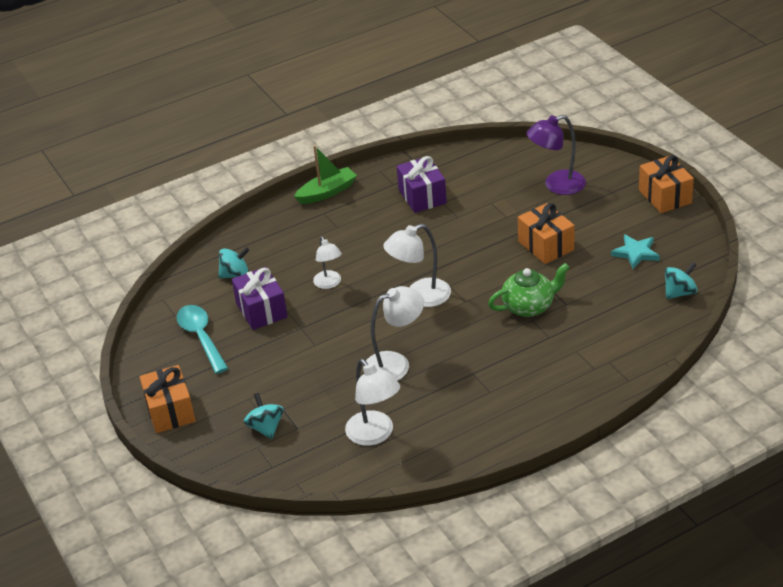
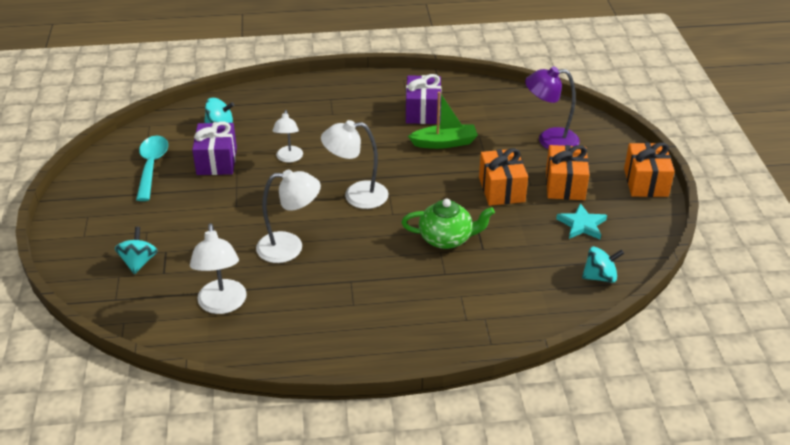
camera: 20 degrees right, 0 degrees up
(170, 411) = (77, 218): orange gift -> orange gift (565, 185)
(327, 192) = (346, 83): green boat -> green boat (444, 143)

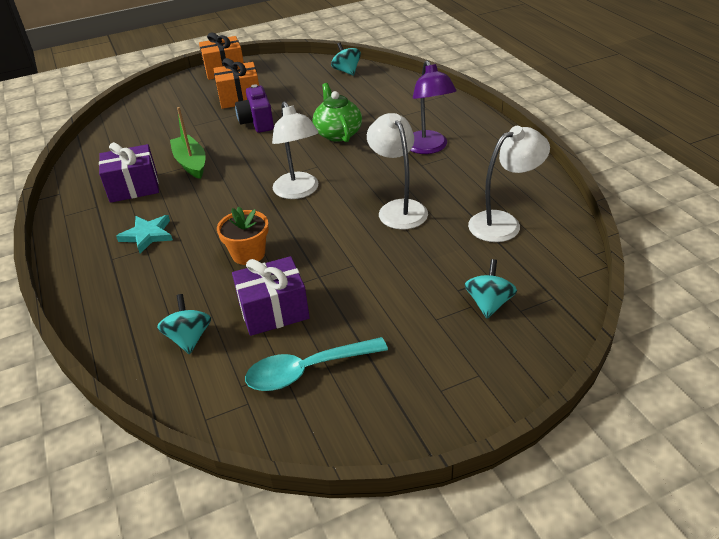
camera: 105 degrees left, 0 degrees up
(138, 262) = (489, 303): turquoise spinning top -> turquoise spinning top turned 120 degrees clockwise
(289, 158) = (248, 254): white lamp -> orange flower pot
(501, 189) = (257, 122): orange gift -> purple camera
(549, 140) = (174, 114): purple lamp -> purple lamp (428, 148)
(582, 225) = (290, 85): turquoise star -> turquoise star (147, 235)

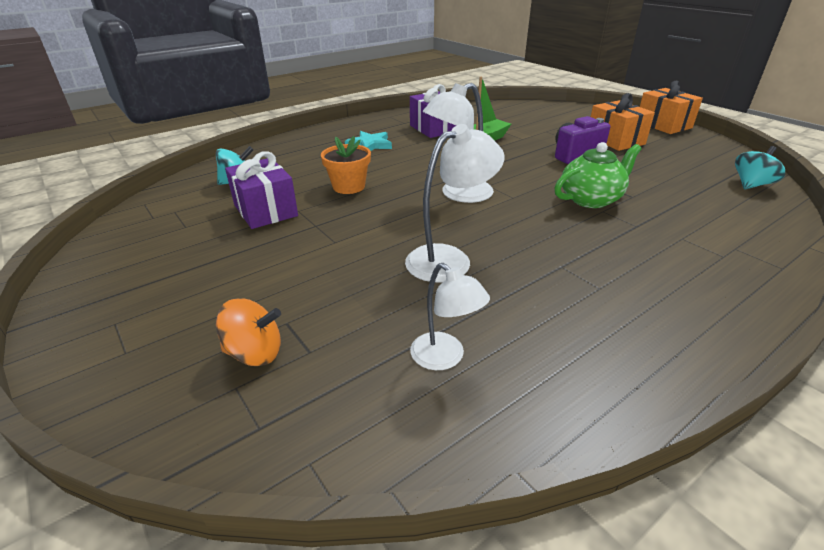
camera: 75 degrees right, 5 degrees down
(307, 371) = (179, 238): turquoise spoon -> none
(428, 148) = (610, 268): purple lamp -> none
(489, 303) = (255, 353): turquoise spinning top -> orange spinning top
(503, 223) = (445, 358): white lamp -> white lamp, size x0.65

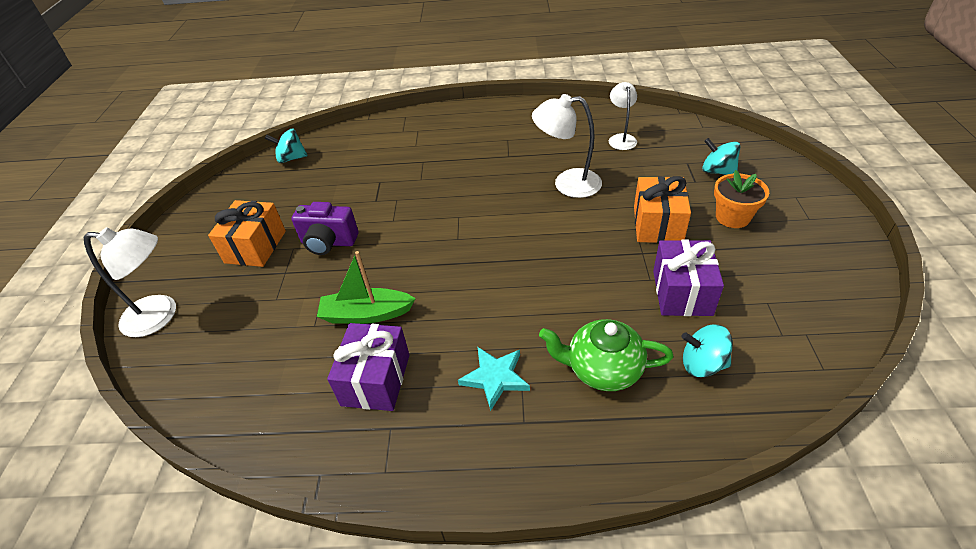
camera: 140 degrees left, 10 degrees up
(255, 353) = (717, 171): orange spinning top -> turquoise spinning top
(349, 186) = (582, 294): orange flower pot -> orange flower pot (732, 217)
(458, 194) = (495, 238): white lamp -> white lamp (160, 316)
(591, 199) = (410, 190): green teapot -> green teapot (602, 369)
(663, 125) = (166, 248): orange gift -> orange gift (657, 224)

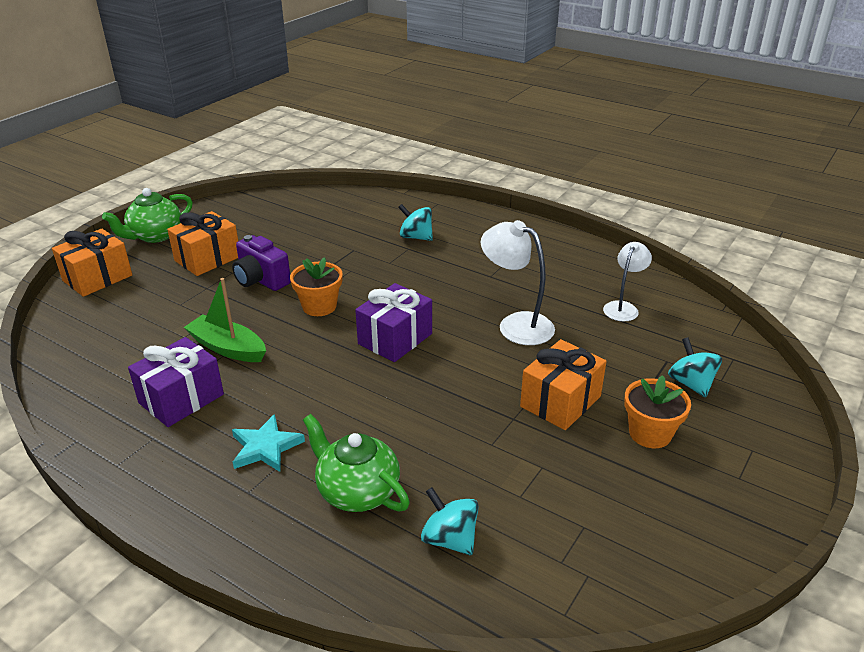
camera: 30 degrees right, 10 degrees down
(160, 316) = (97, 278): white lamp -> orange gift
(176, 249) = (155, 235): none -> green teapot
(291, 158) = (306, 201): turquoise spinning top -> turquoise spinning top (416, 237)
(405, 240) = (319, 306): none -> orange flower pot
(682, 292) = (508, 471): purple gift -> purple gift (395, 339)

